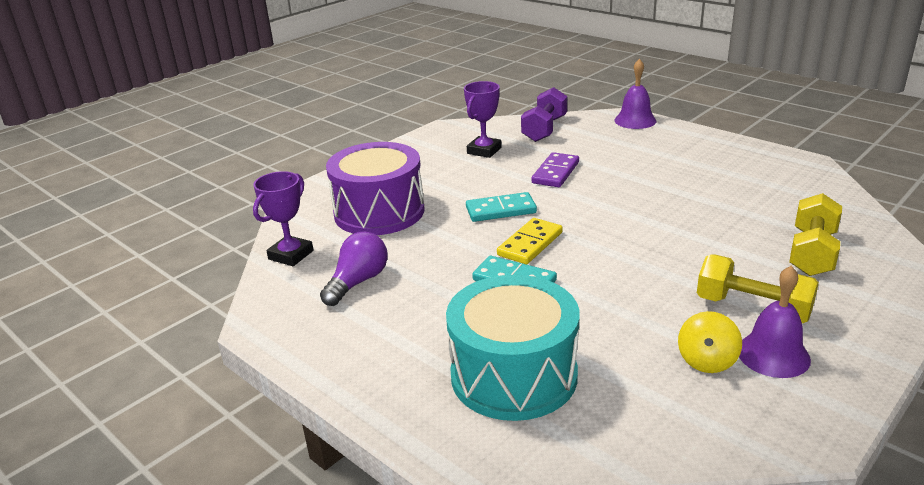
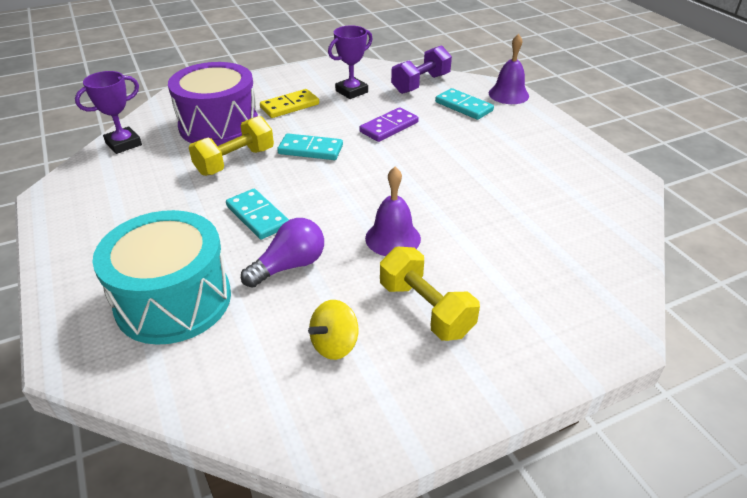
camera: 20 degrees right, 10 degrees up
(358, 282) = (145, 181): purple light bulb -> purple light bulb (289, 266)
(530, 244) = (302, 187): yellow domino -> yellow domino (290, 106)
(605, 139) = (463, 106): none -> turquoise domino
(773, 354) = (397, 360): purple bell -> purple bell (393, 238)
(812, 253) = (538, 273): yellow dumbbell -> yellow dumbbell (235, 161)

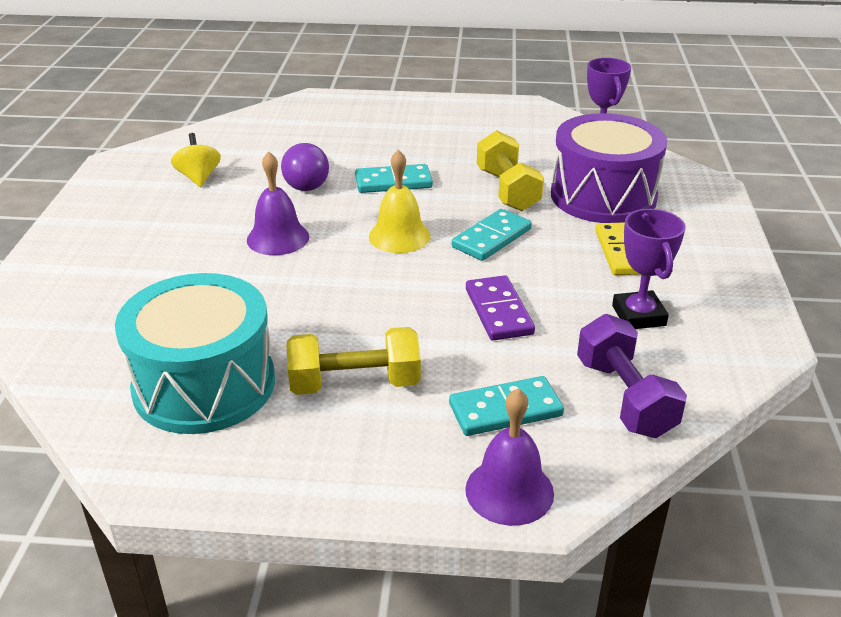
camera: 120 degrees right, 5 degrees down
(173, 300) = (325, 133): turquoise drum -> turquoise drum (204, 385)
(339, 185) = (399, 236): none -> yellow bell
(425, 309) = (175, 223): yellow dumbbell -> yellow dumbbell (355, 383)

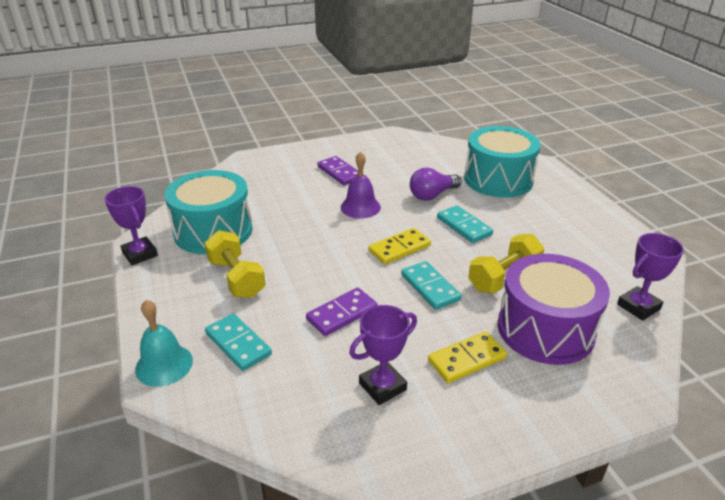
camera: 65 degrees right, 0 degrees up
(168, 231) = (339, 173): none -> purple domino
(194, 482) = (140, 254): none -> purple trophy
(199, 178) = (401, 162): yellow spinning top -> none
(319, 132) = (498, 179): none -> turquoise drum
(399, 236) = (399, 248): yellow bell -> yellow domino
(492, 238) = (430, 287): turquoise domino -> turquoise domino turned 45 degrees clockwise
(509, 491) = (164, 365): purple bell -> turquoise bell
(624, 398) = (276, 399): purple dumbbell -> none

